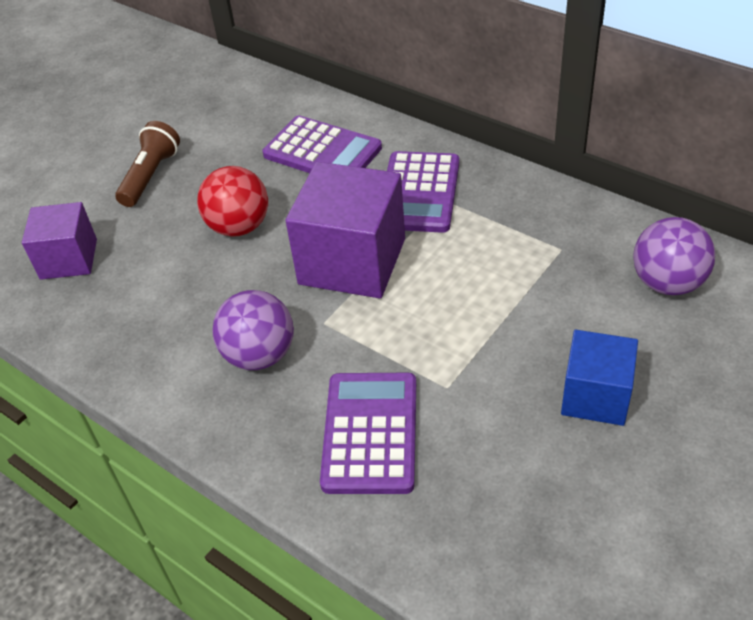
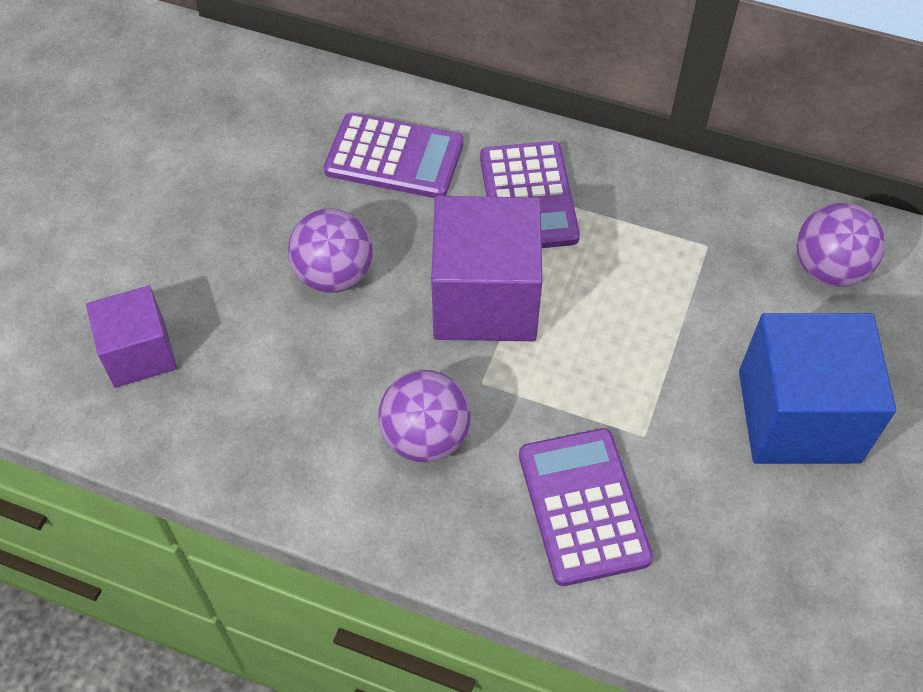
camera: 20 degrees left, 10 degrees up
(150, 176) = (194, 222): brown flashlight -> none
(239, 227) = (334, 275): red ball -> purple ball
(595, 396) = (798, 416): blue cube -> blue cube, size x1.65

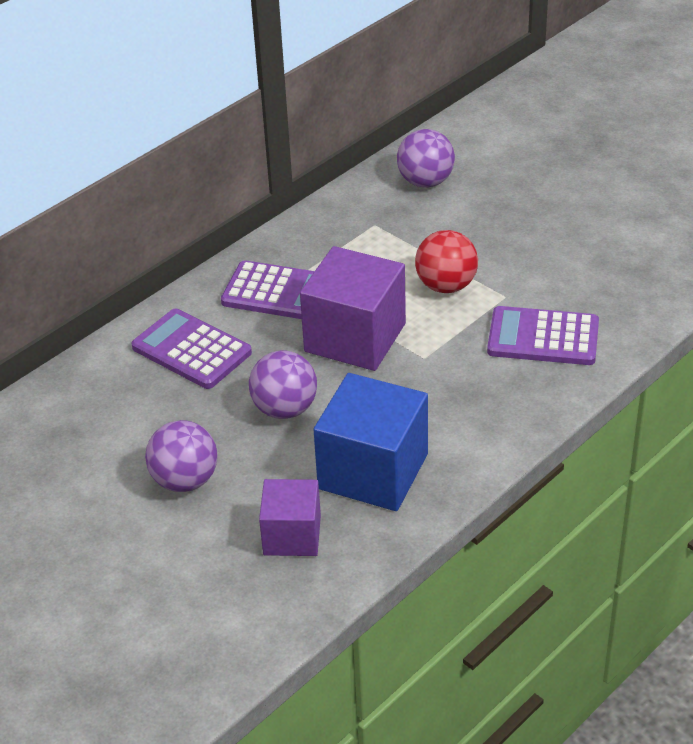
camera: 65 degrees left, 15 degrees down
(394, 157) = (192, 350): purple calculator -> purple calculator turned 90 degrees counterclockwise
(425, 437) = (453, 396): purple ball -> purple ball (185, 480)
(630, 361) = (446, 286): none -> red ball
(798, 416) = (525, 229): blue cube -> blue cube (373, 471)

